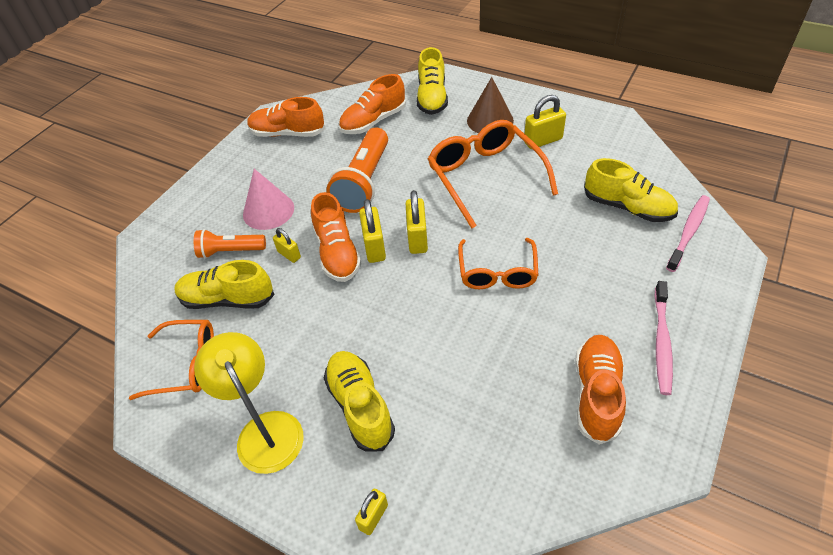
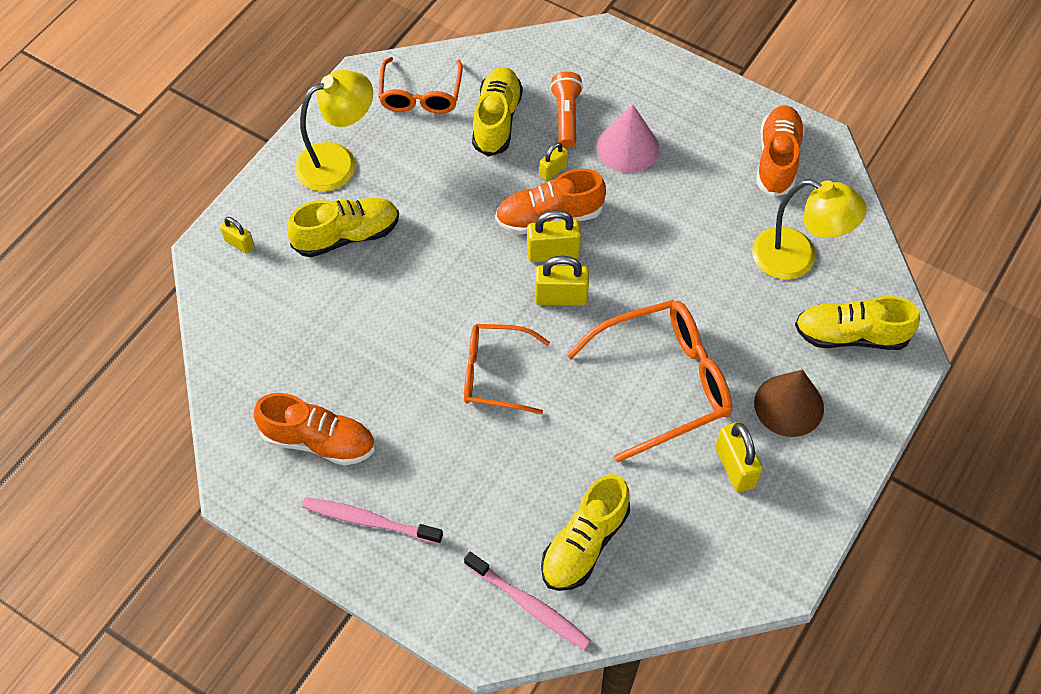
camera: 90 degrees right, 10 degrees up
(364, 182) = (668, 245): orange flashlight -> none
(373, 121) = (797, 258): orange shoe -> yellow lamp

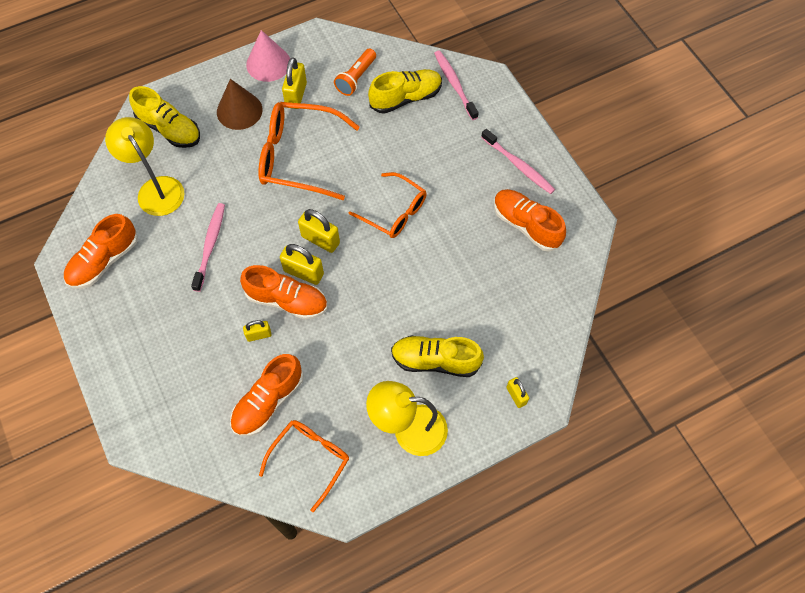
camera: 150 degrees left, 5 degrees up
(497, 120) = (268, 401): yellow shoe -> orange shoe
(566, 116) = (216, 376): orange flashlight -> orange flashlight (356, 78)
(627, 147) = (193, 325): pink cone -> pink cone (268, 63)
(679, 230) = (210, 245): none -> pink toothbrush

